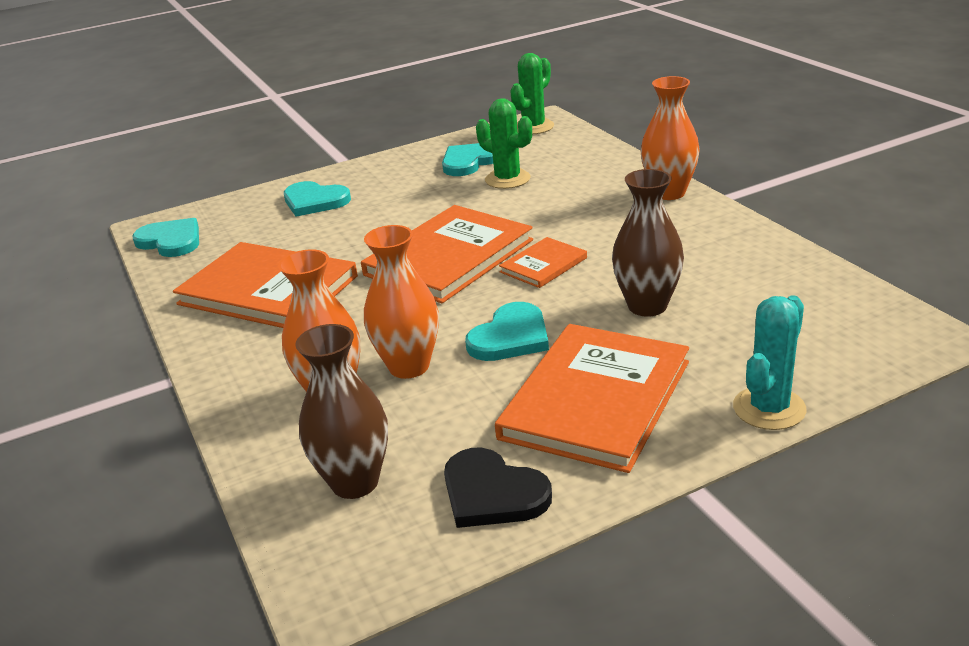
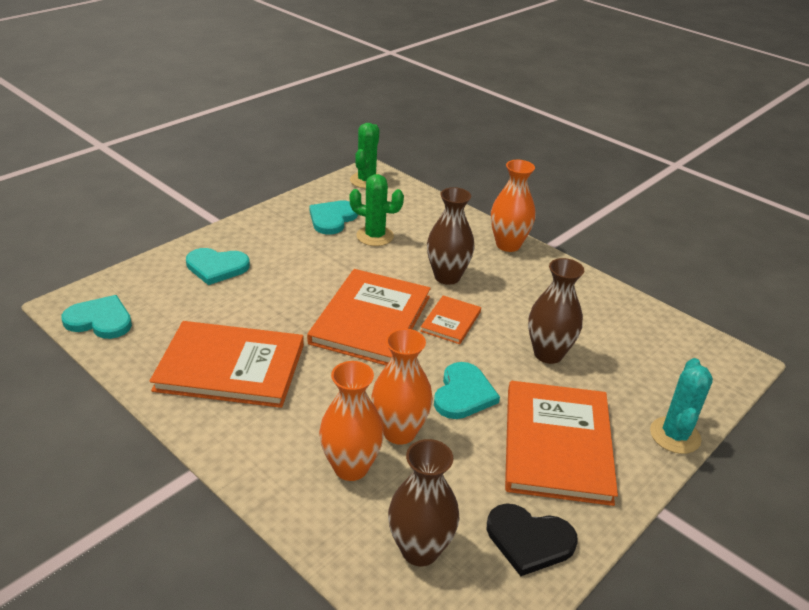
camera: 25 degrees left, 5 degrees up
(569, 221) = (447, 277): none -> brown vase

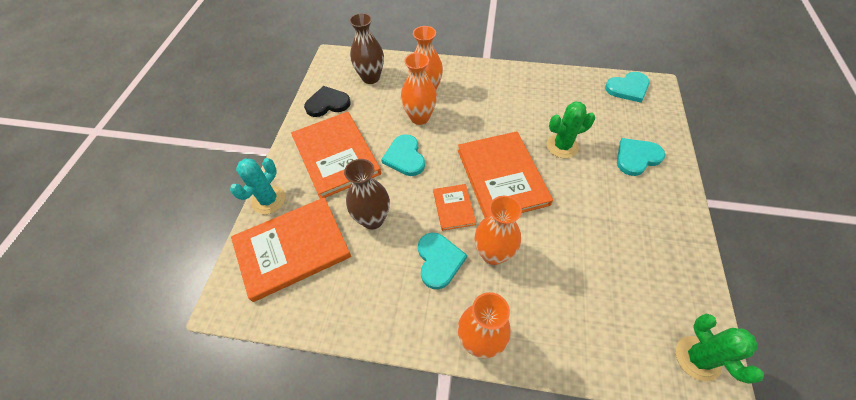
camera: 150 degrees right, 20 degrees up
(230, 367) = (533, 102): orange book -> orange book (292, 249)
(332, 219) = (644, 265): turquoise heart -> turquoise heart (439, 261)
(375, 236) = (590, 266): green cactus -> green cactus (562, 146)
(447, 277) = (493, 254): brown vase -> orange vase
(675, 435) = (268, 200): turquoise cactus -> turquoise cactus turned 45 degrees clockwise

